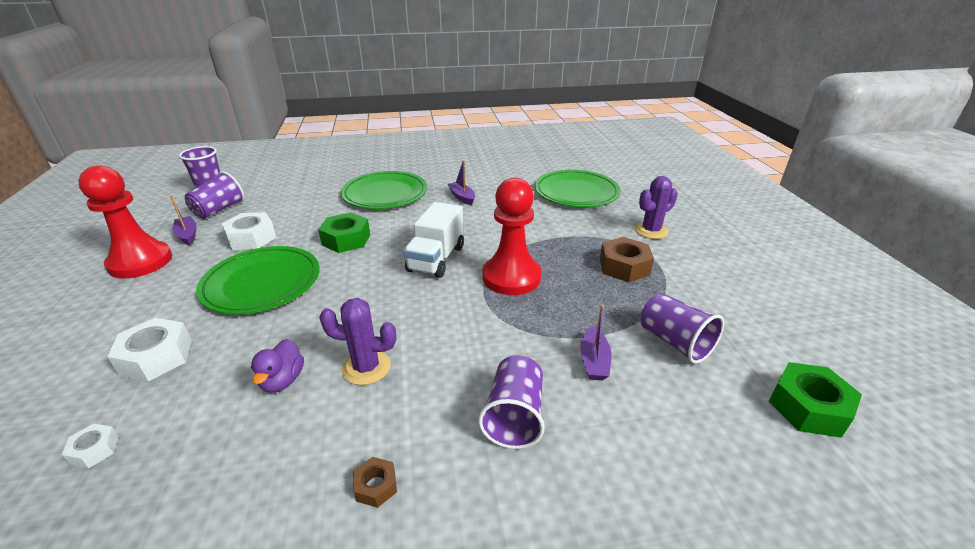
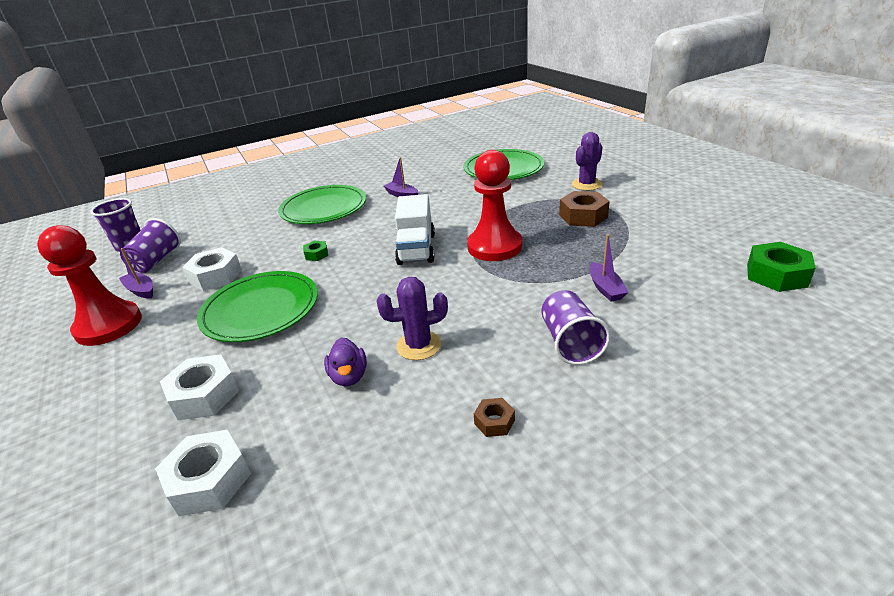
camera: 15 degrees left, 0 degrees up
(95, 450) = (209, 480): white nut -> white nut, size x1.91
(346, 239) = (316, 254): green nut -> green nut, size x0.52
(674, 342) = (657, 259): purple cup -> none

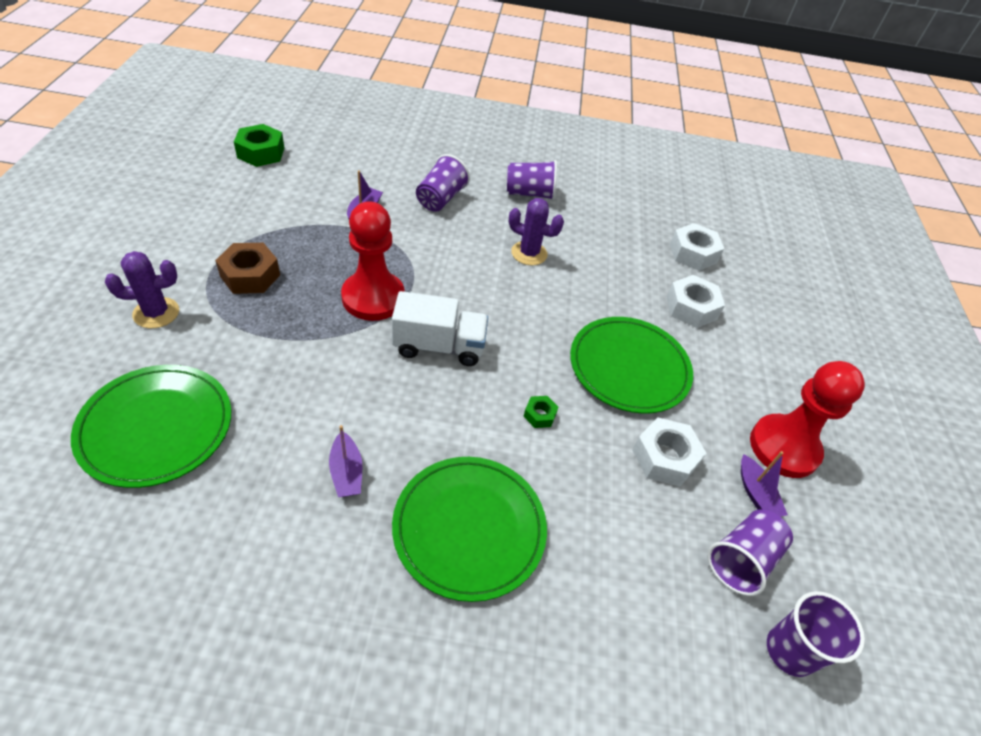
camera: 155 degrees left, 15 degrees up
(349, 376) = (589, 262): purple duck -> none
(416, 249) = (439, 346): white truck -> white truck turned 60 degrees clockwise
(494, 422) = (530, 193): brown nut -> purple cup

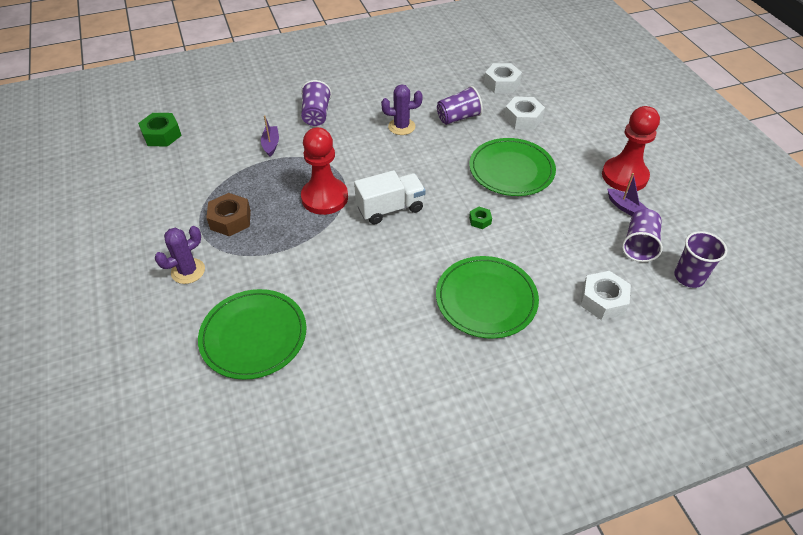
camera: 20 degrees left, 0 degrees up
(346, 472) = (393, 304): purple boat -> none
(530, 193) = (372, 87): purple cup -> purple cup (458, 117)
(664, 458) = (565, 211): white nut -> white nut (603, 300)

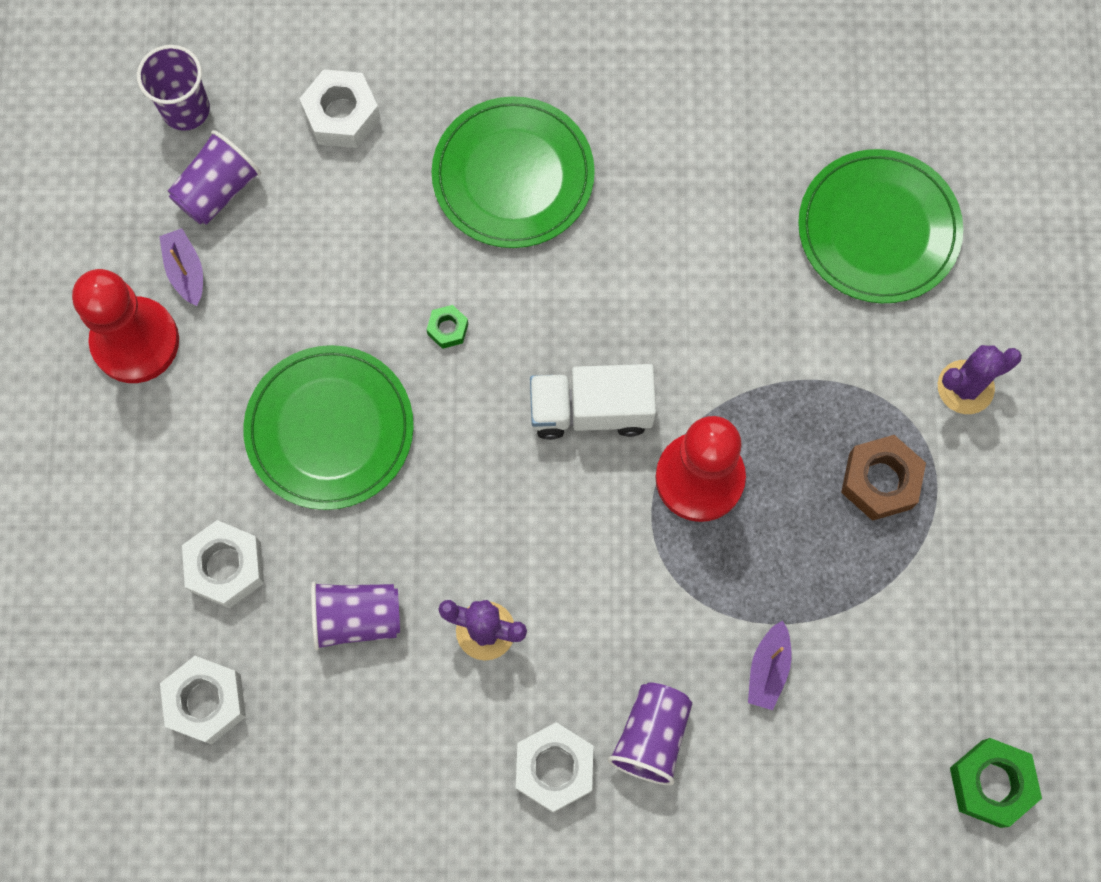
camera: 160 degrees left, 25 degrees up
(353, 98) = (554, 768): none -> white nut

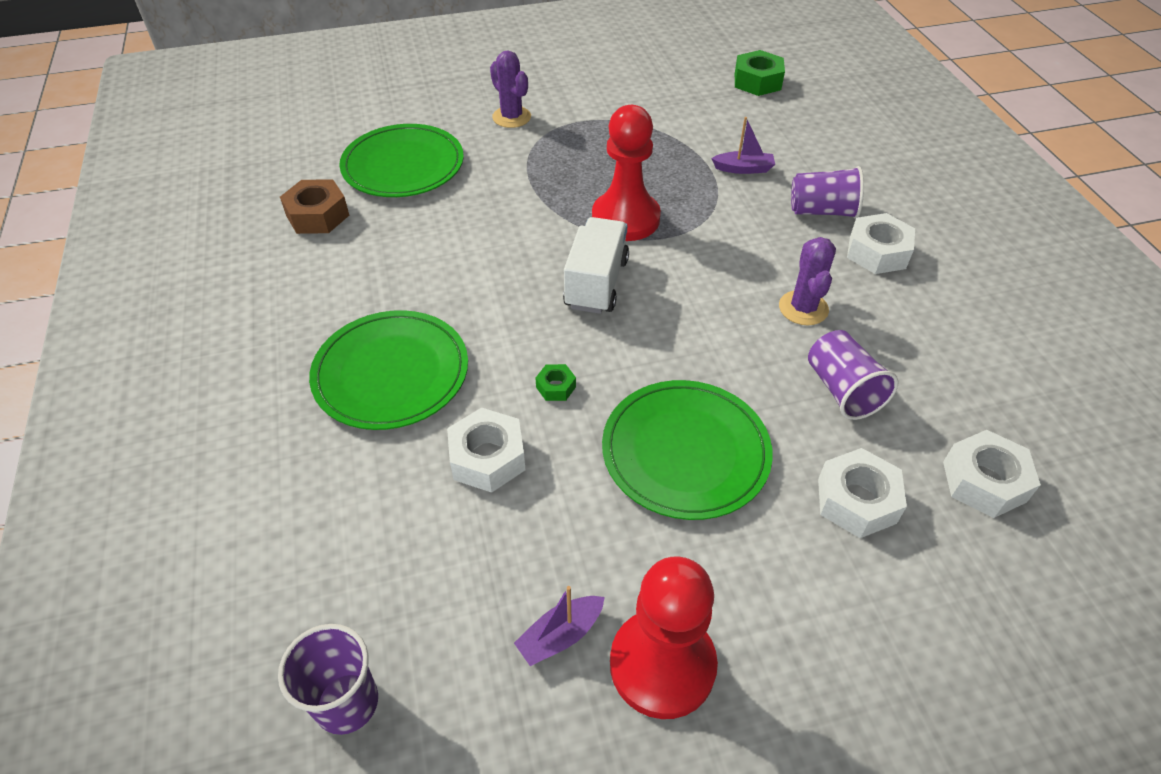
camera: 105 degrees left, 25 degrees down
(218, 190) = (452, 630): purple cup -> none
(342, 115) = (339, 529): white nut -> white nut (487, 458)
(591, 410) = (596, 283): white truck -> white truck turned 150 degrees counterclockwise
(880, 481) = (591, 141): brown nut -> brown nut (317, 215)

